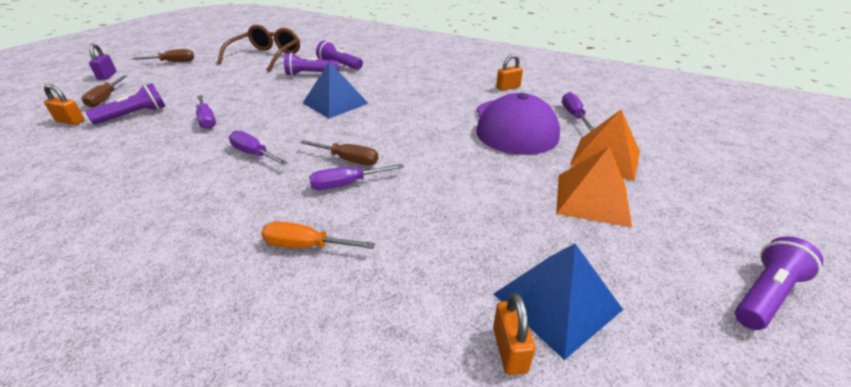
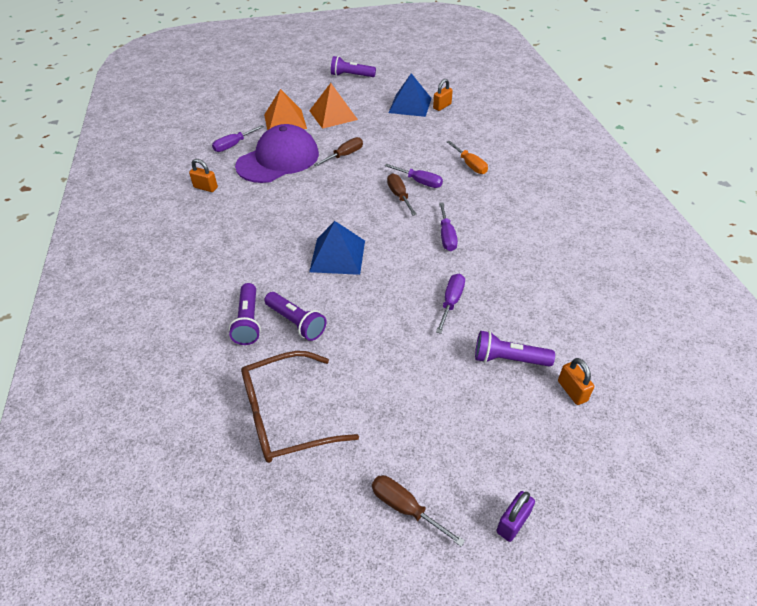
camera: 130 degrees left, 10 degrees up
(106, 98) = (529, 428): brown screwdriver -> brown screwdriver (344, 155)

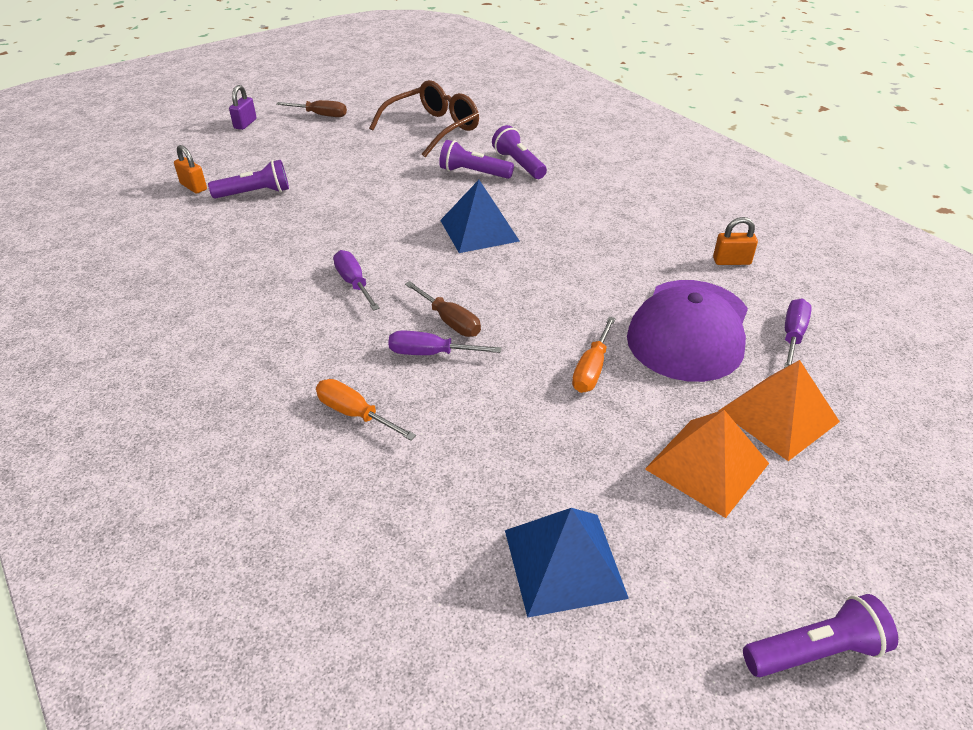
camera: 155 degrees right, 5 degrees down
(344, 155) = (591, 369): brown screwdriver -> orange screwdriver
(442, 106) = (482, 587): orange padlock -> none
(451, 302) = (325, 220): purple screwdriver -> none

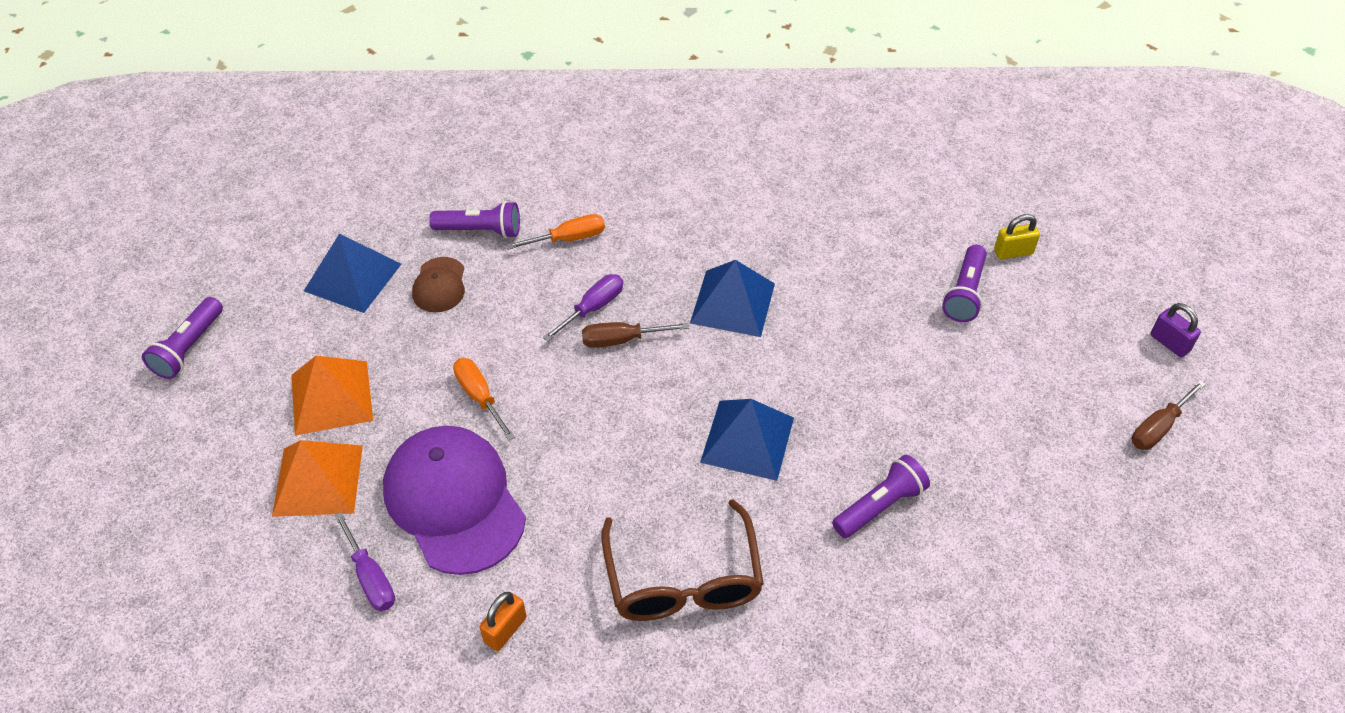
camera: 125 degrees right, 10 degrees up
(193, 187) = (1013, 252): orange padlock -> yellow padlock
(354, 283) = (732, 303): purple screwdriver -> blue pyramid
(433, 128) = (1040, 531): brown glasses -> brown glasses (683, 580)
(503, 475) = (439, 285): none -> brown cap
(518, 164) = (870, 567): purple flashlight -> purple flashlight (481, 230)

